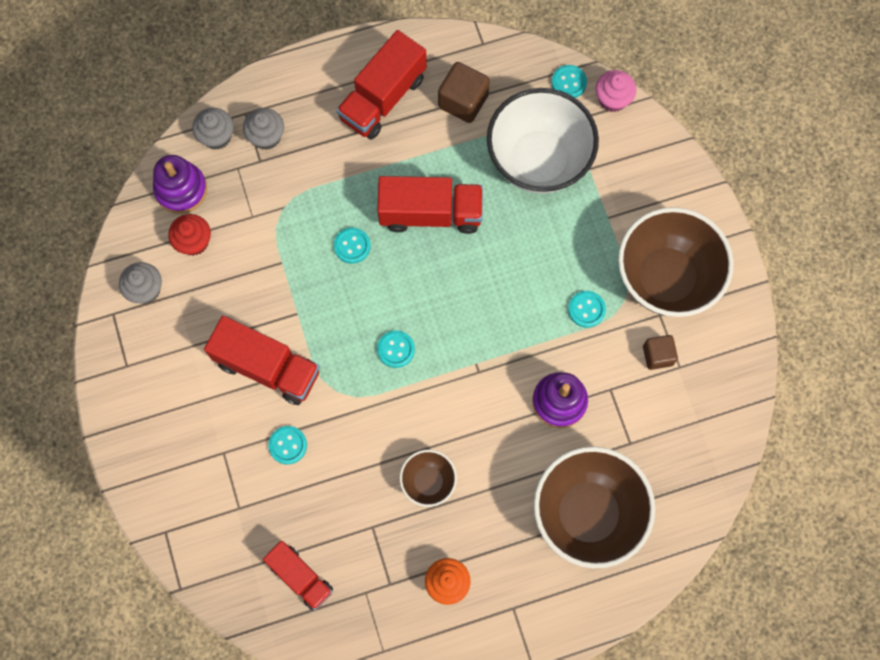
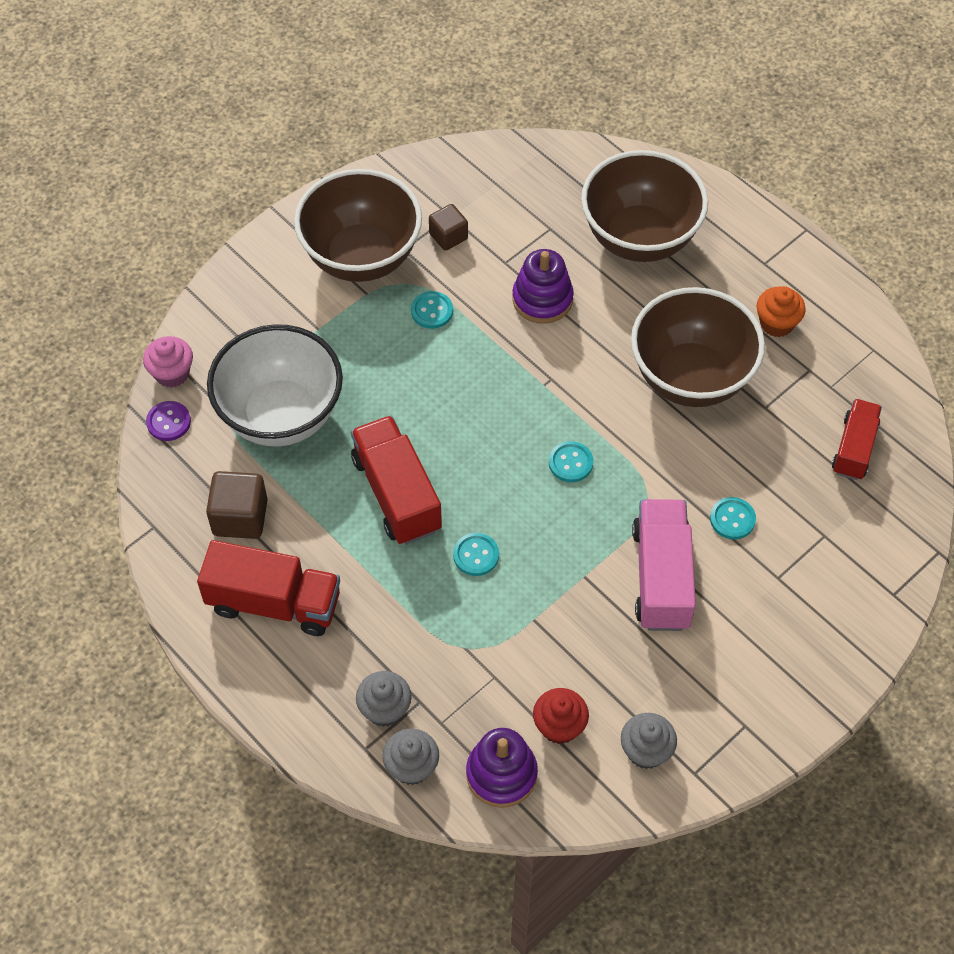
camera: 115 degrees left, 15 degrees down
(267, 367) = (661, 577): red truck -> pink truck
(428, 482) = (690, 378): brown bowl -> brown bowl, size x2.05
(569, 82) = (168, 422): turquoise button -> purple button

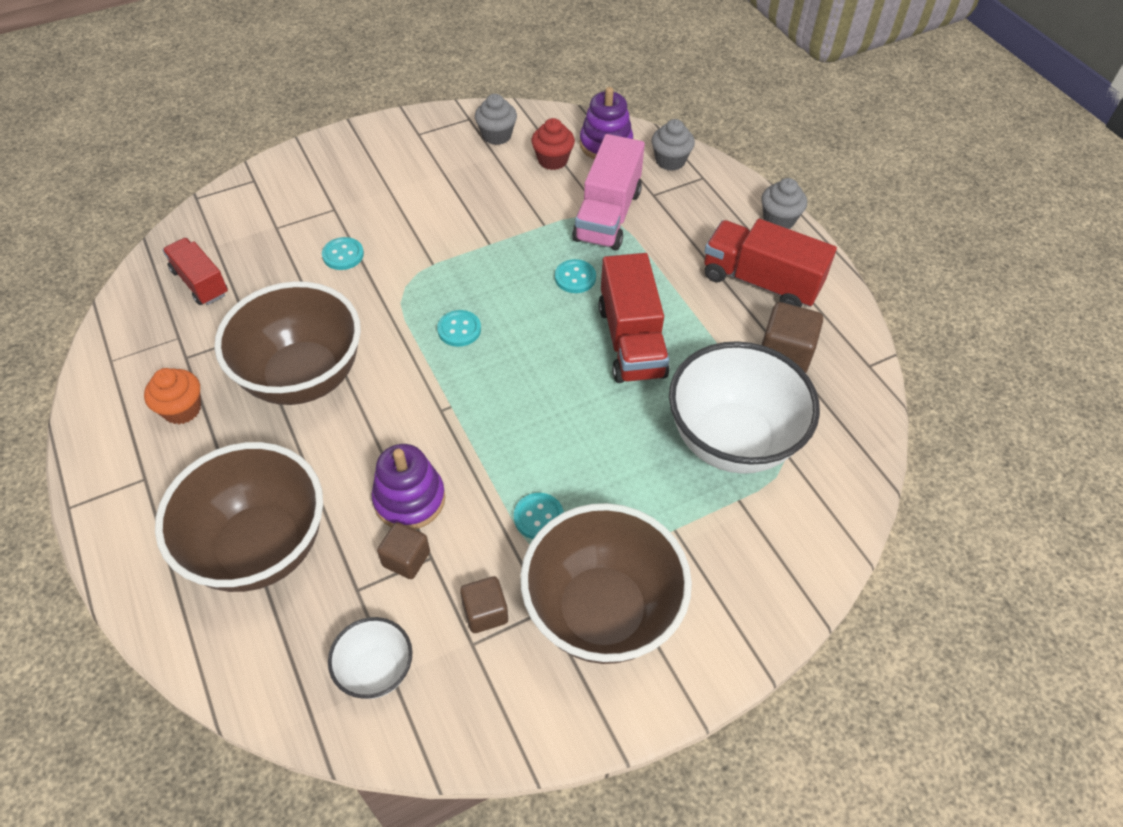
camera: 165 degrees left, 5 degrees down
(168, 422) = (853, 462): purple button -> none
(172, 373) = (849, 516): pink cupcake -> none
(385, 709) = (682, 196): grey cupcake -> grey cupcake (779, 220)
(510, 185) = (376, 671): none -> white bowl
(523, 257) = (406, 559): none -> brown cube
(661, 577) = (427, 229): pink truck -> pink truck (607, 215)
(854, 448) = (200, 283): red truck -> red truck turned 105 degrees clockwise

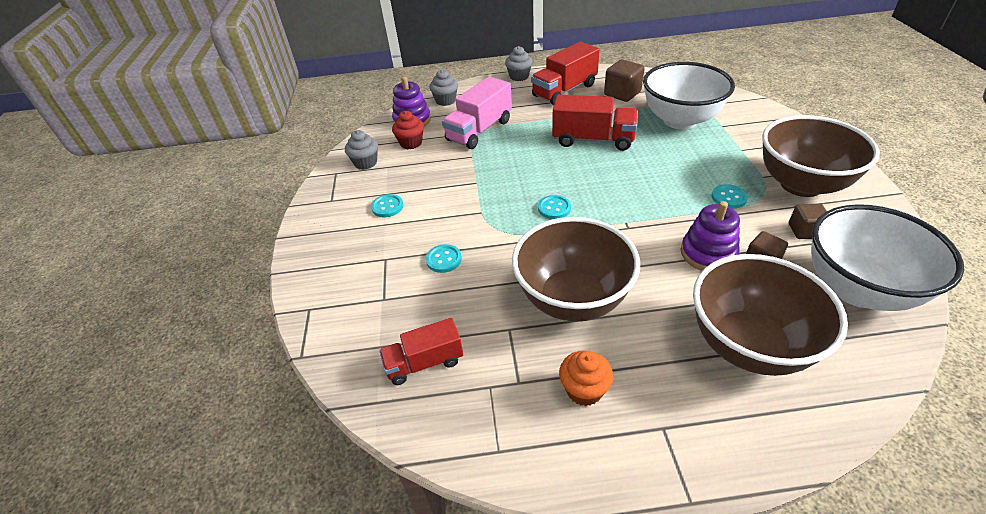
camera: 65 degrees left, 10 degrees down
(376, 671) = (857, 289): white bowl -> white bowl, size x2.05
(575, 277) = (528, 152): turquoise button -> turquoise button (387, 207)
(607, 215) = (479, 130): pink truck -> pink truck turned 90 degrees clockwise

